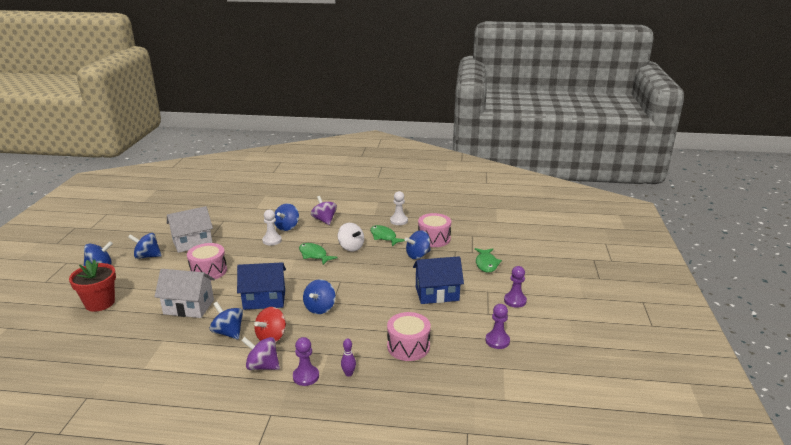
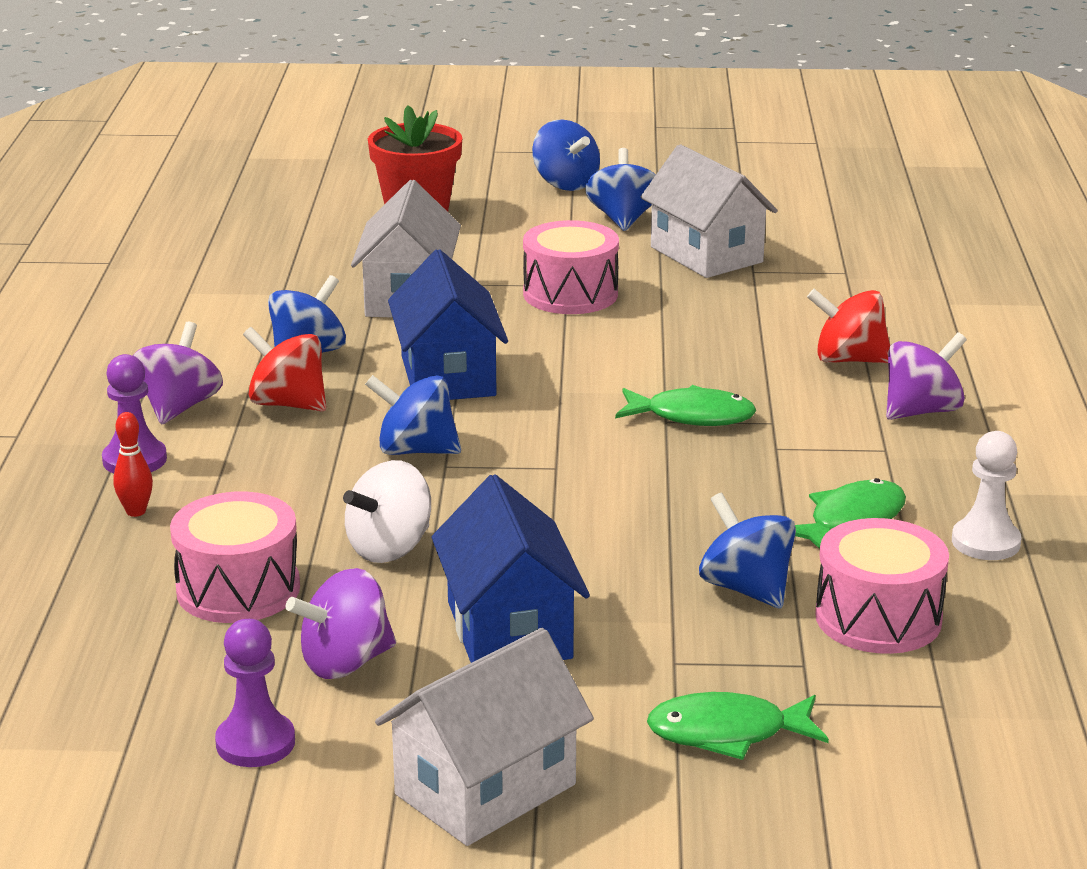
camera: 85 degrees right, 0 degrees up
(272, 240) = (757, 348): white pawn -> none
(287, 227) = (848, 360): blue spinning top -> red spinning top
(314, 255) = (692, 416): green fish -> green fish turned 60 degrees clockwise
(348, 374) = (136, 512): purple bowling pin -> red bowling pin
(351, 247) = (759, 468): white spinning top -> white spinning top (390, 548)
(454, 324) = (345, 663): none -> purple spinning top
(515, 301) = (485, 789): purple pawn -> white house

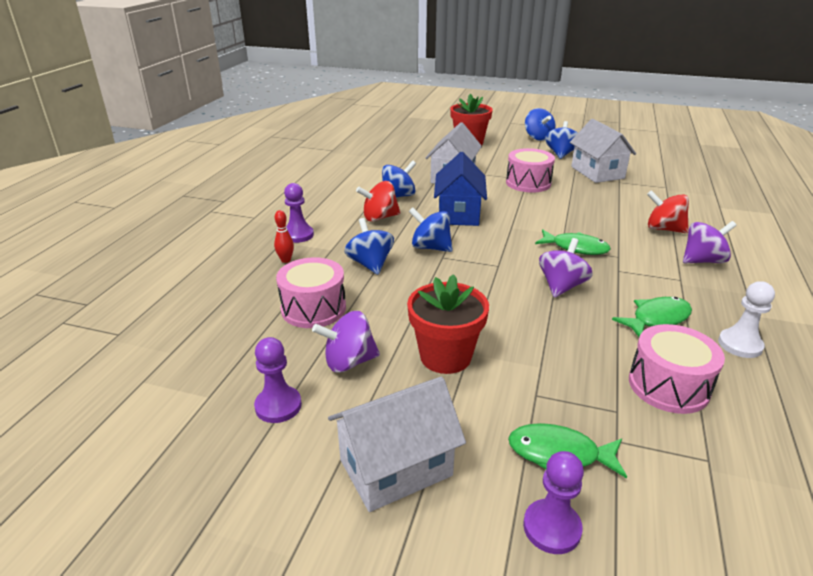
camera: 15 degrees right, 5 degrees up
(179, 407) = (330, 213): purple spinning top -> purple spinning top (561, 286)
(288, 404) = (379, 217): red spinning top -> red spinning top turned 60 degrees counterclockwise
(390, 548) = (398, 297): white spinning top -> none
(509, 630) = (445, 356): blue house -> red flower pot
(734, 818) = (552, 528): none -> purple pawn
(746, 588) = (588, 352): blue spinning top -> blue spinning top (370, 264)

